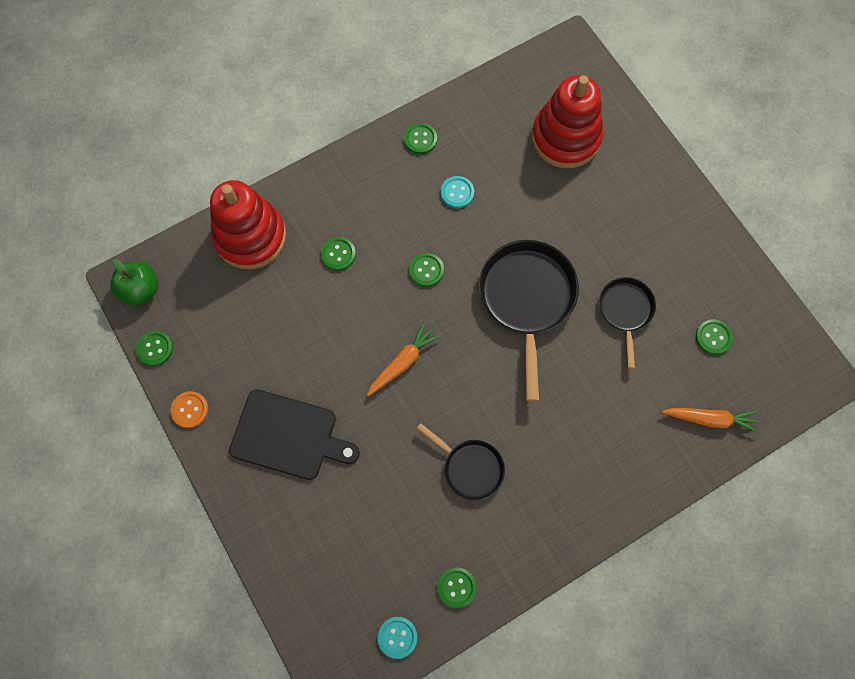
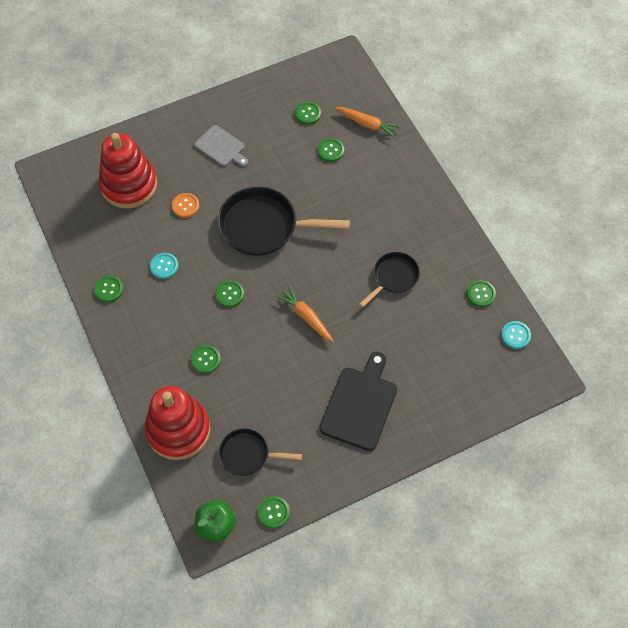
camera: 85 degrees left, 10 degrees down
(190, 410) = (332, 482): orange button -> orange button (185, 206)
(625, 311) = (281, 164): black pan -> black pan (248, 455)
(639, 235) = (221, 147): none -> grey cutting board
(657, 372) = (331, 150): none -> green button
(710, 419) = (368, 124): orange carrot -> orange carrot turned 105 degrees clockwise

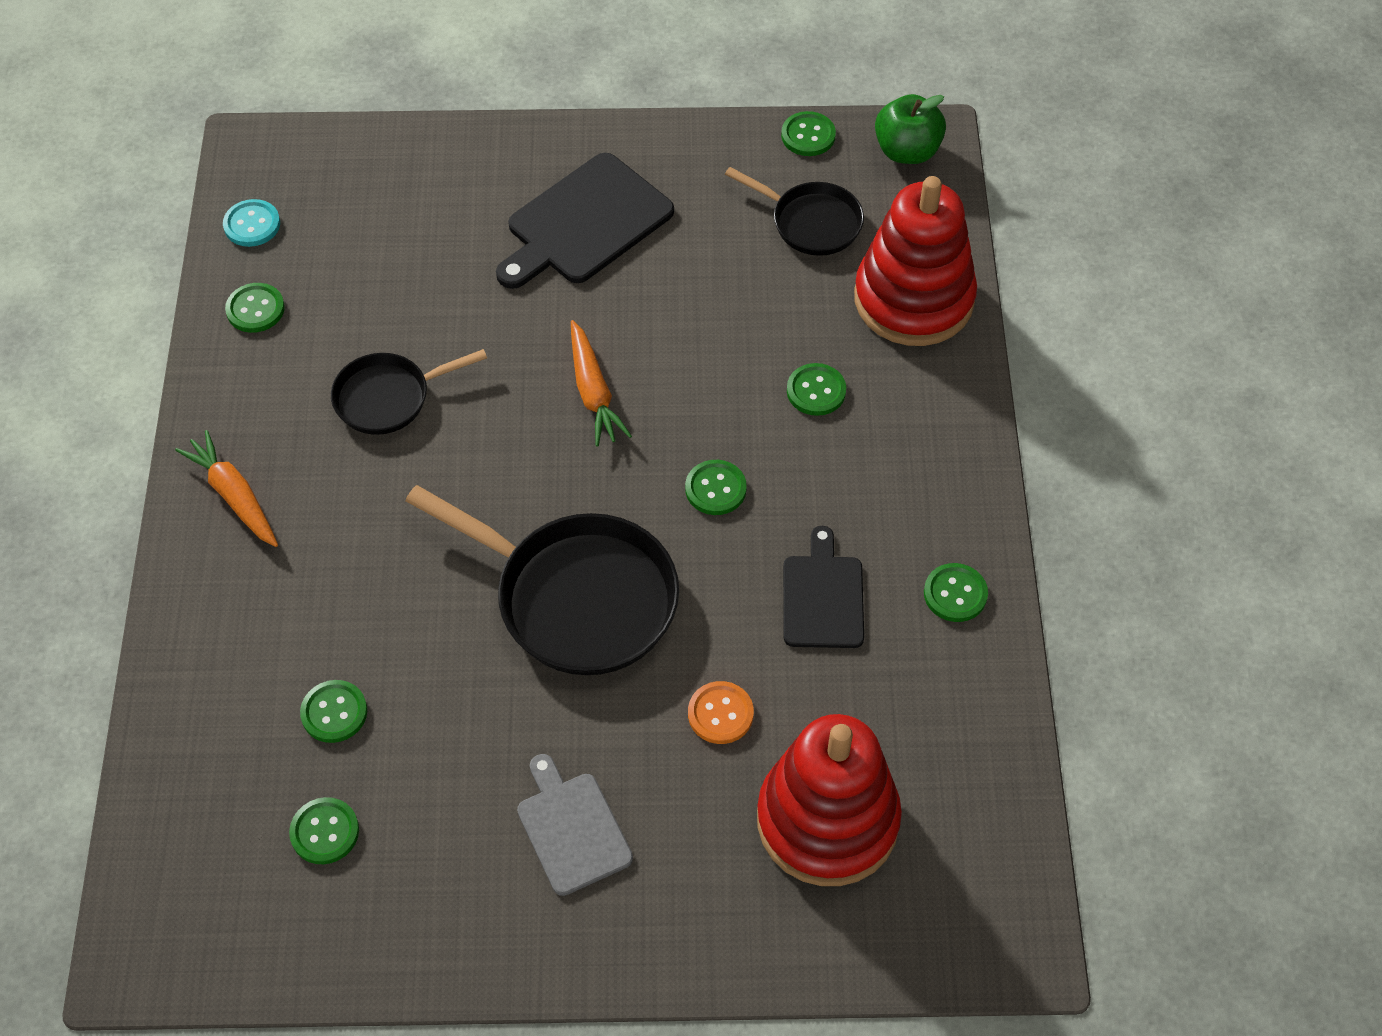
camera: 155 degrees left, 5 degrees down
(164, 266) = (822, 597): turquoise button -> black cutting board
(368, 124) = (211, 742): orange carrot -> orange carrot (234, 495)

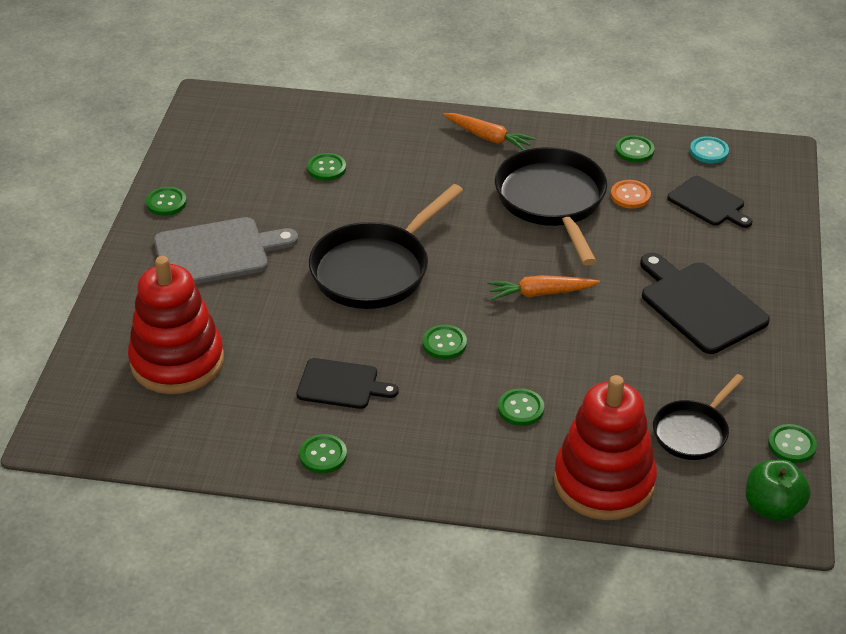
camera: 100 degrees right, 15 degrees down
(234, 495) = (488, 137): orange carrot -> orange carrot turned 60 degrees clockwise
(324, 832) = (253, 161): green button -> green button (166, 202)
(372, 221) = (708, 203): none -> black cutting board
(388, 397) = (552, 201): black pan -> black pan, size x1.76
(571, 829) = (217, 252): grey cutting board -> grey cutting board, size x1.57
(720, 714) = (269, 323): orange button -> orange button (630, 195)

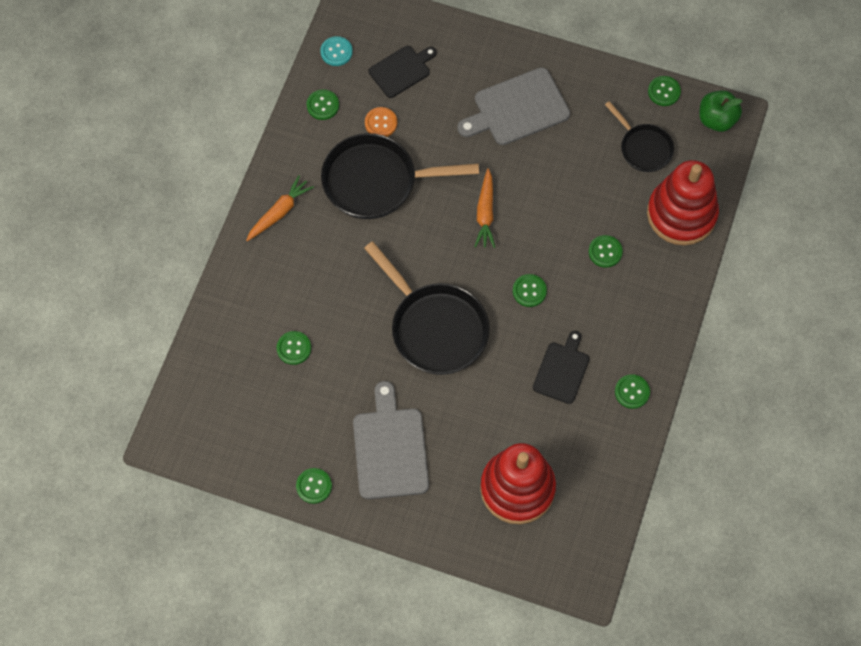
camera: 80 degrees left, 25 degrees up
(700, 305) = (517, 108): black cutting board -> grey cutting board

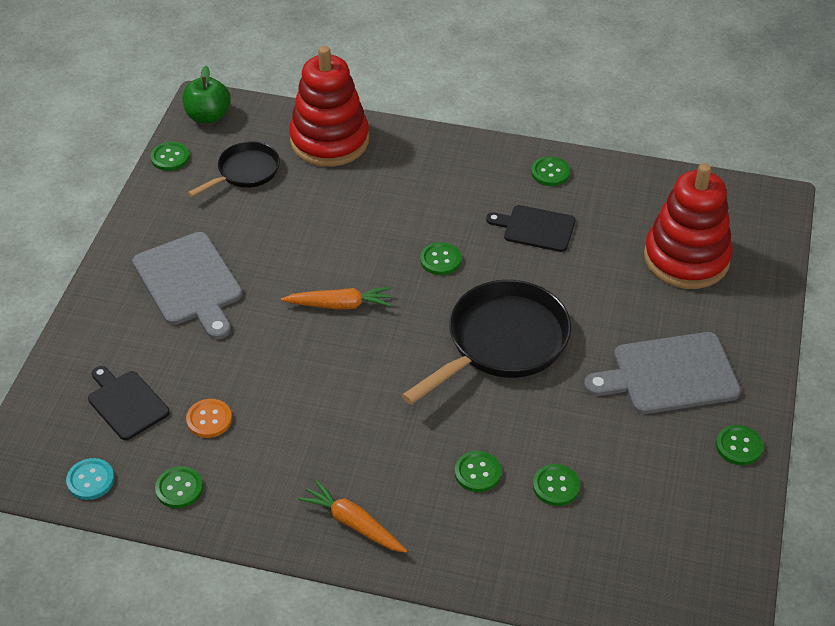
camera: 95 degrees left, 20 degrees down
(376, 181) = (299, 417): black pan -> none
(605, 252) = (382, 199): green button -> green button (477, 473)

